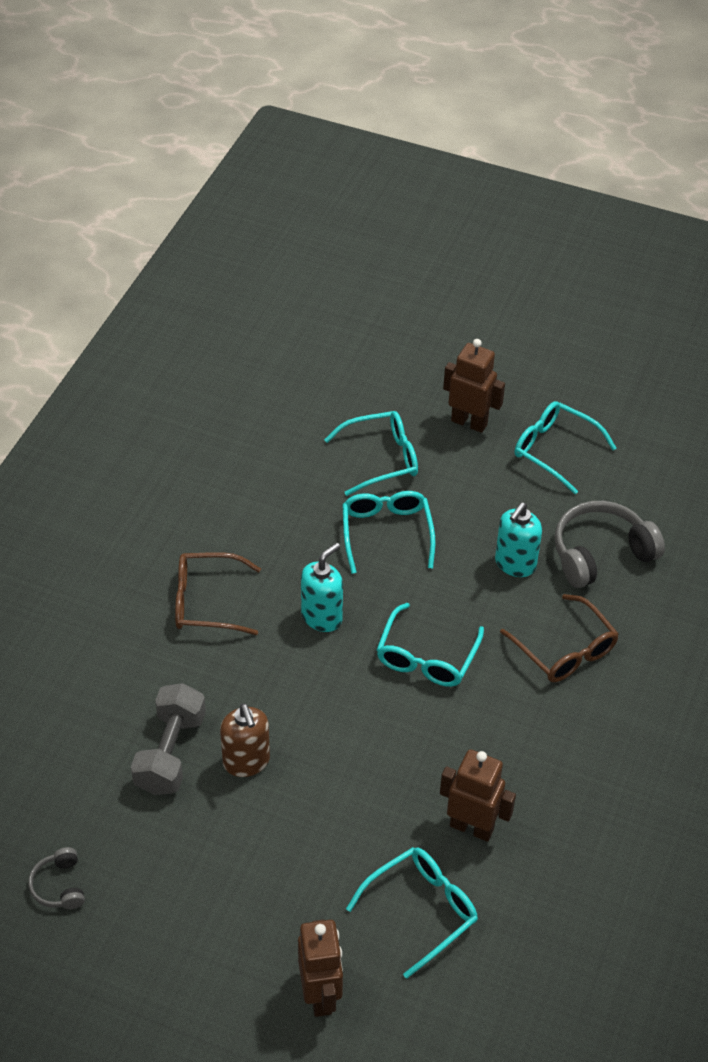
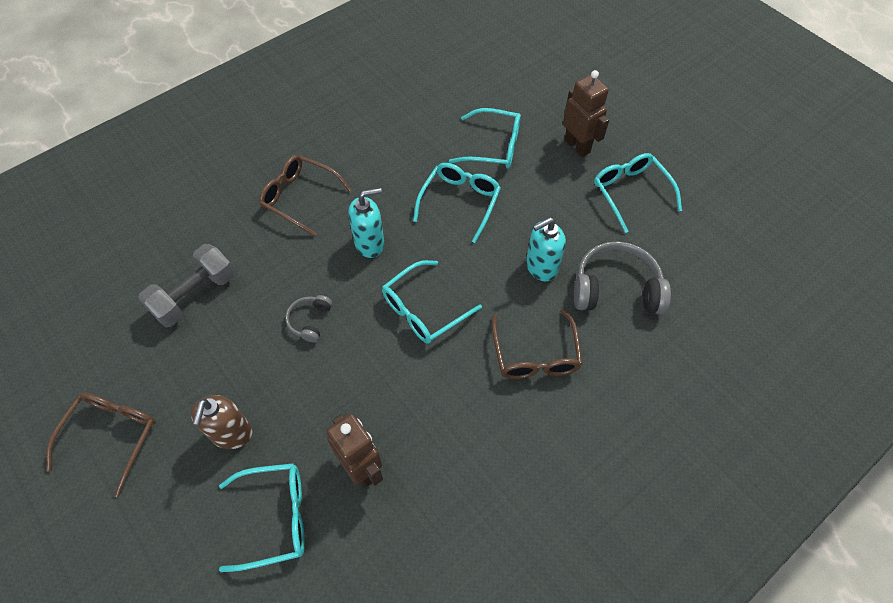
camera: 30 degrees right, 10 degrees up
(59, 886) = (51, 357): grey headphones -> grey headphones (310, 321)
(195, 924) = (112, 436): none -> brown glasses
(246, 762) = (239, 328): brown soap dispenser -> brown soap dispenser (231, 434)
(320, 994) = (151, 547): brown robot -> none

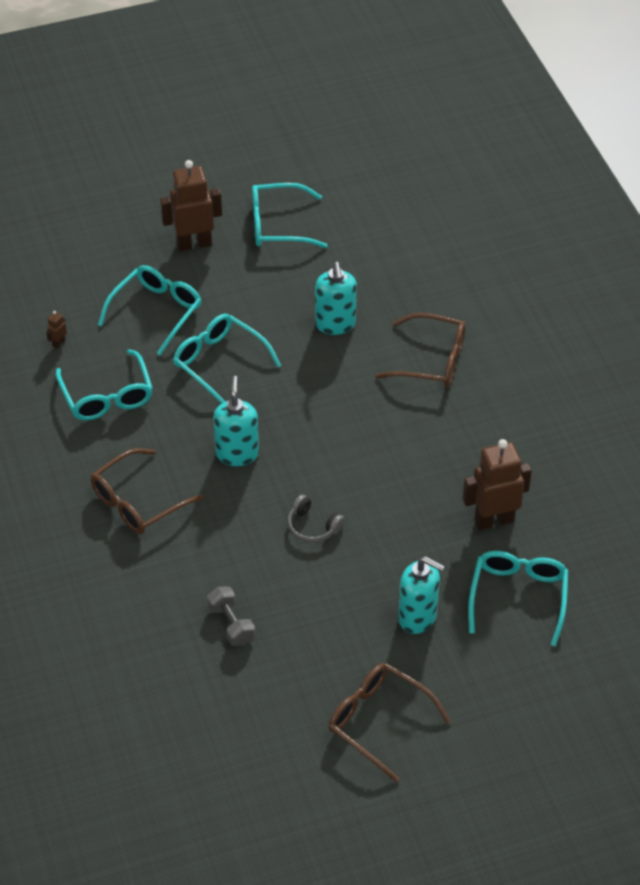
camera: 70 degrees left, 10 degrees down
(195, 295) = (231, 624): grey dumbbell -> grey dumbbell, size x0.58
(231, 434) = (418, 617): brown soap dispenser -> turquoise soap dispenser
(424, 309) = (342, 430): turquoise glasses -> turquoise glasses (107, 396)
(435, 103) = (59, 343): none -> brown robot
(616, 289) = (387, 278): grey headphones -> none

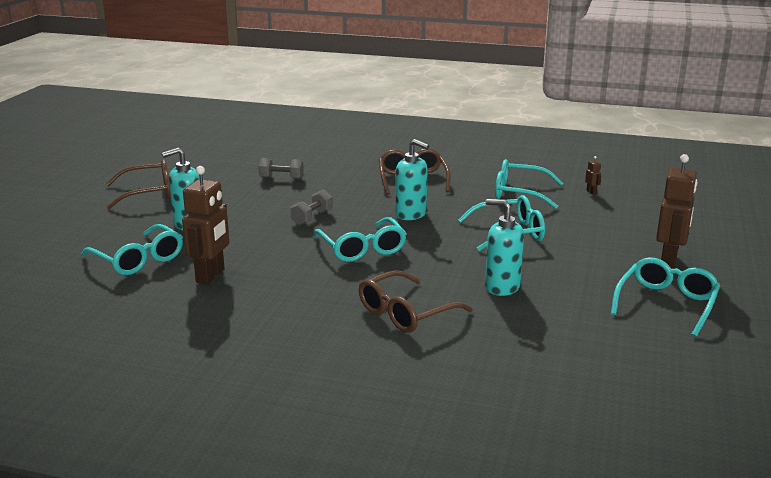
camera: 125 degrees right, 25 degrees down
(156, 312) = (593, 227): turquoise glasses -> turquoise glasses (362, 248)
(313, 526) = (312, 218): grey headphones -> grey dumbbell

